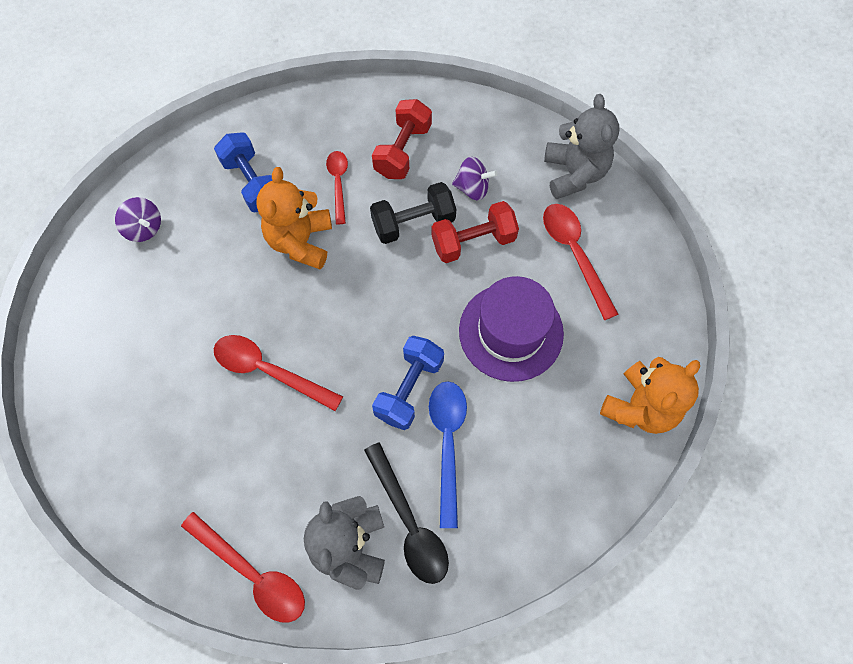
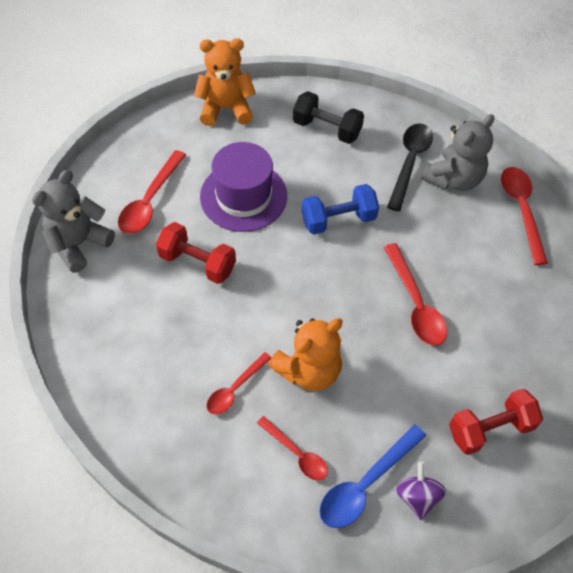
camera: 135 degrees left, 10 degrees down
(252, 183) = (296, 453): blue dumbbell -> red spoon
(403, 150) = (161, 369): red dumbbell -> red dumbbell (490, 429)
(413, 223) = (219, 310): black dumbbell -> black dumbbell (327, 129)
(447, 443) = (348, 177): blue spoon -> blue spoon (365, 484)
(472, 188) = (152, 296): purple spinning top -> none

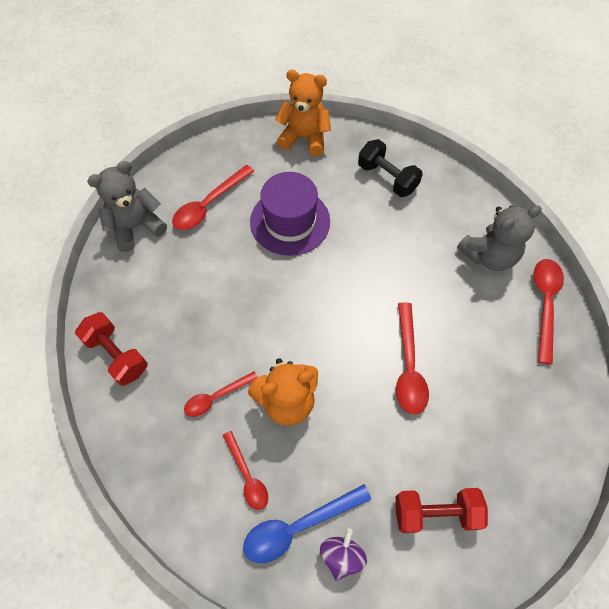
camera: 20 degrees right, 5 degrees up
(197, 263) = (228, 271): red dumbbell -> red dumbbell (117, 355)
(338, 220) = (366, 266): blue dumbbell -> none
(409, 163) = (452, 229): black spoon -> none

